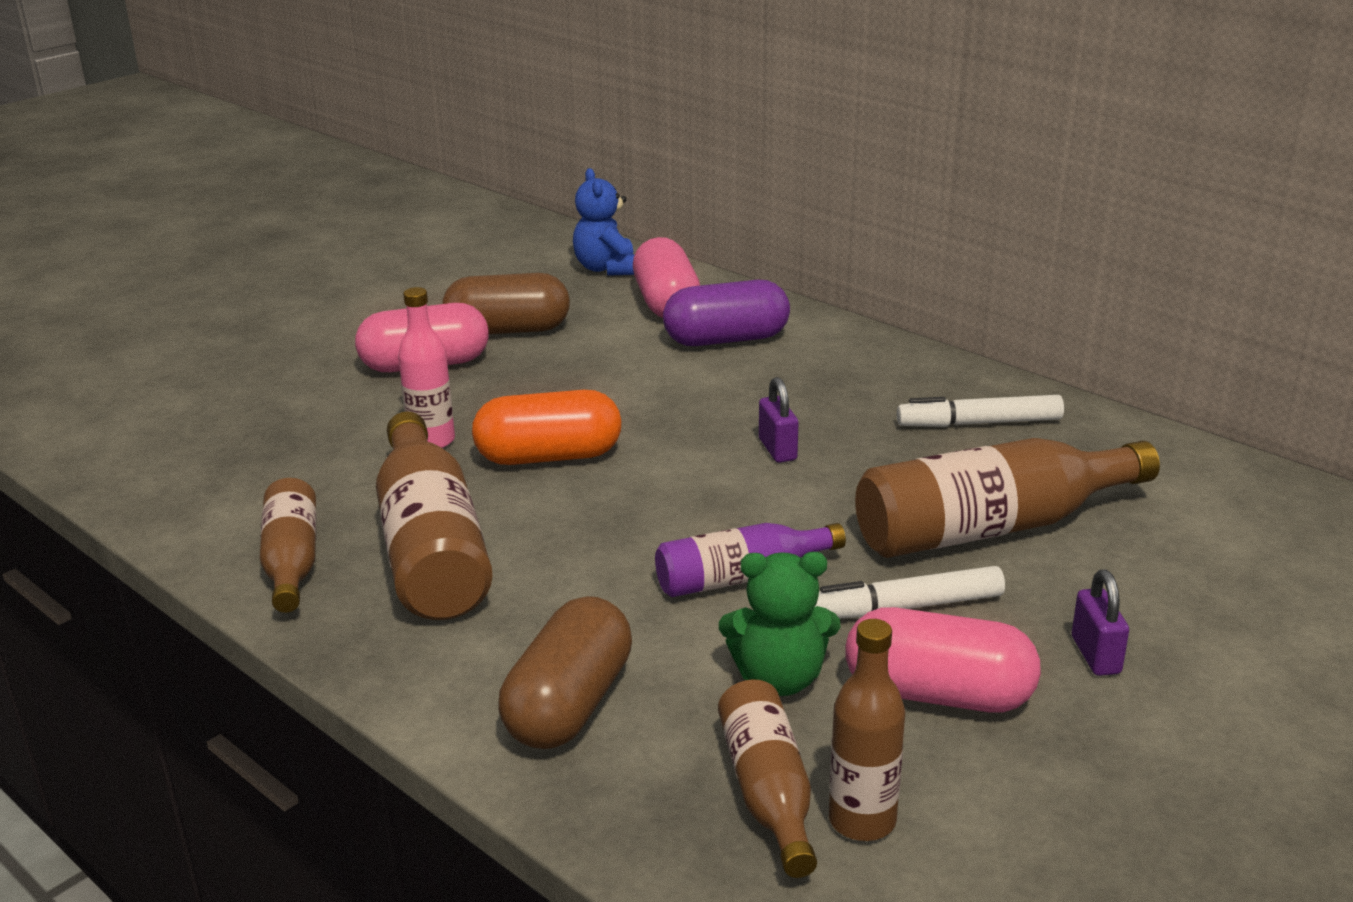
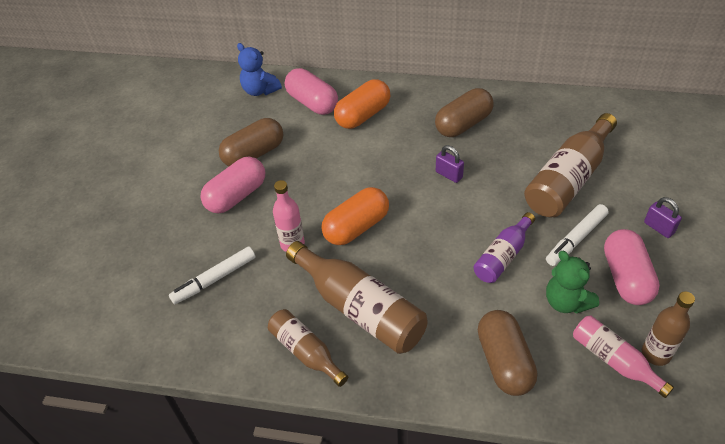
camera: 30 degrees left, 20 degrees up
(726, 340) = (363, 115): purple capsule -> orange capsule
(768, 792) = (614, 360): brown bottle -> pink bottle
(779, 678) = (566, 302): green teddy bear -> green teddy bear turned 90 degrees clockwise
(882, 400) = (463, 124): none -> brown capsule
(938, 694) = (626, 277): pink capsule -> pink capsule turned 75 degrees counterclockwise
(979, 423) = (512, 120): white marker -> white marker (214, 279)

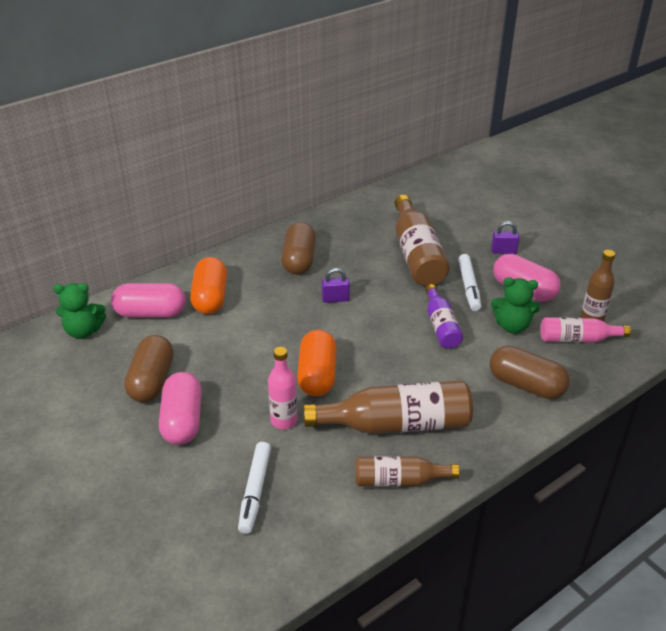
camera: 50 degrees left, 10 degrees down
(260, 90) = (84, 331): blue teddy bear -> green teddy bear

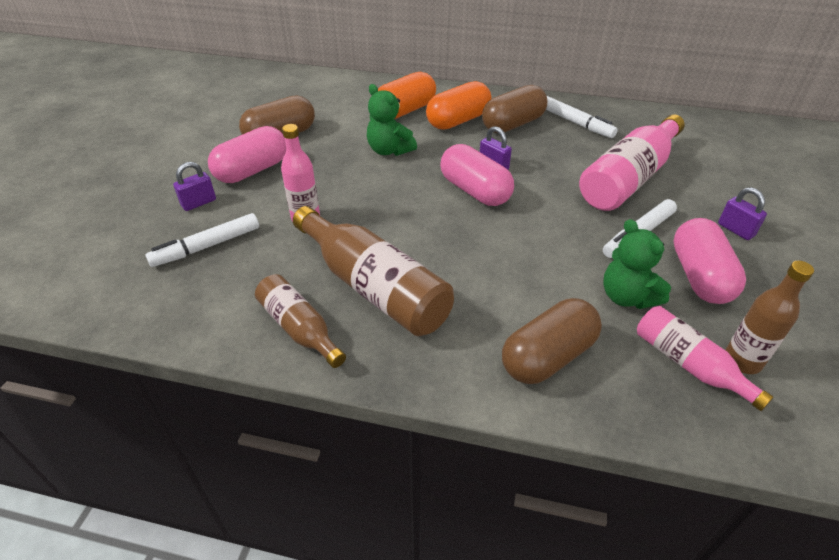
camera: 50 degrees right, 5 degrees up
(84, 331) = (299, 84): green teddy bear -> green teddy bear (389, 150)
(151, 313) = (352, 97): pink capsule -> pink capsule (475, 191)
(189, 472) = (199, 203): none -> purple padlock
(317, 375) = (382, 207): orange capsule -> orange capsule (458, 120)
(334, 234) = (576, 123): none -> white marker
(416, 254) = (629, 178): brown bottle -> pink bottle
(441, 326) = (551, 245): purple bottle -> none
(526, 385) = (548, 356): brown capsule -> brown capsule turned 60 degrees clockwise

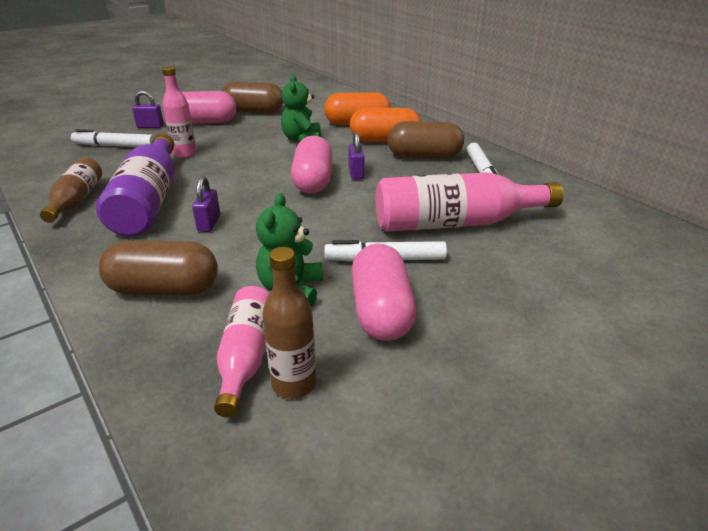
camera: 40 degrees right, 10 degrees down
(374, 287) = (149, 200): brown bottle -> purple bottle
(699, 276) = (381, 311): pink capsule -> pink capsule turned 45 degrees counterclockwise
(735, 230) = (490, 301): purple padlock -> purple padlock (209, 223)

